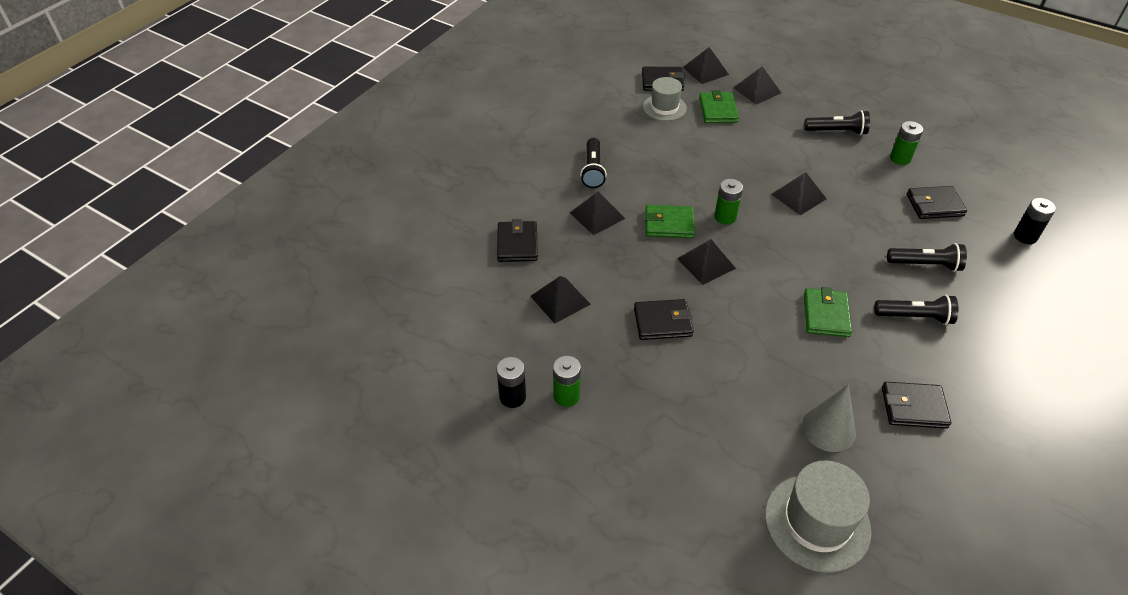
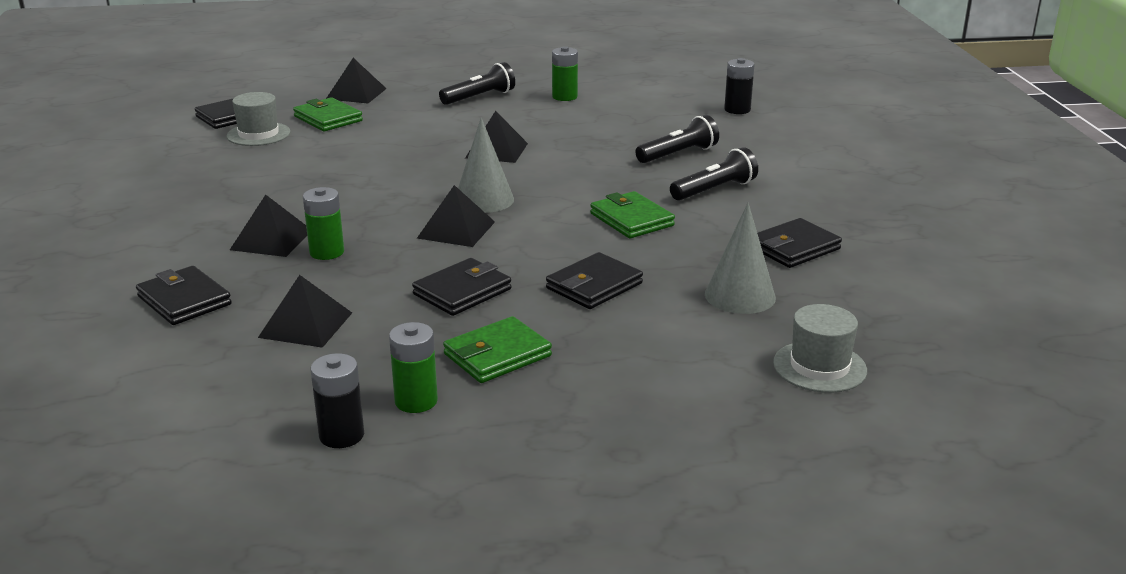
camera: 40 degrees left, 20 degrees down
(593, 170) = (221, 207): black flashlight -> none
(669, 224) = (374, 216): green wallet -> green wallet (497, 355)
(705, 70) = (277, 96): black pyramid -> none
(725, 217) = (434, 190): green battery -> green battery (327, 252)
(747, 243) = (484, 200): none -> grey cone
(817, 522) = (819, 367): grey hat -> grey hat, size x0.65
(934, 205) = (635, 116): black wallet -> black wallet (594, 286)

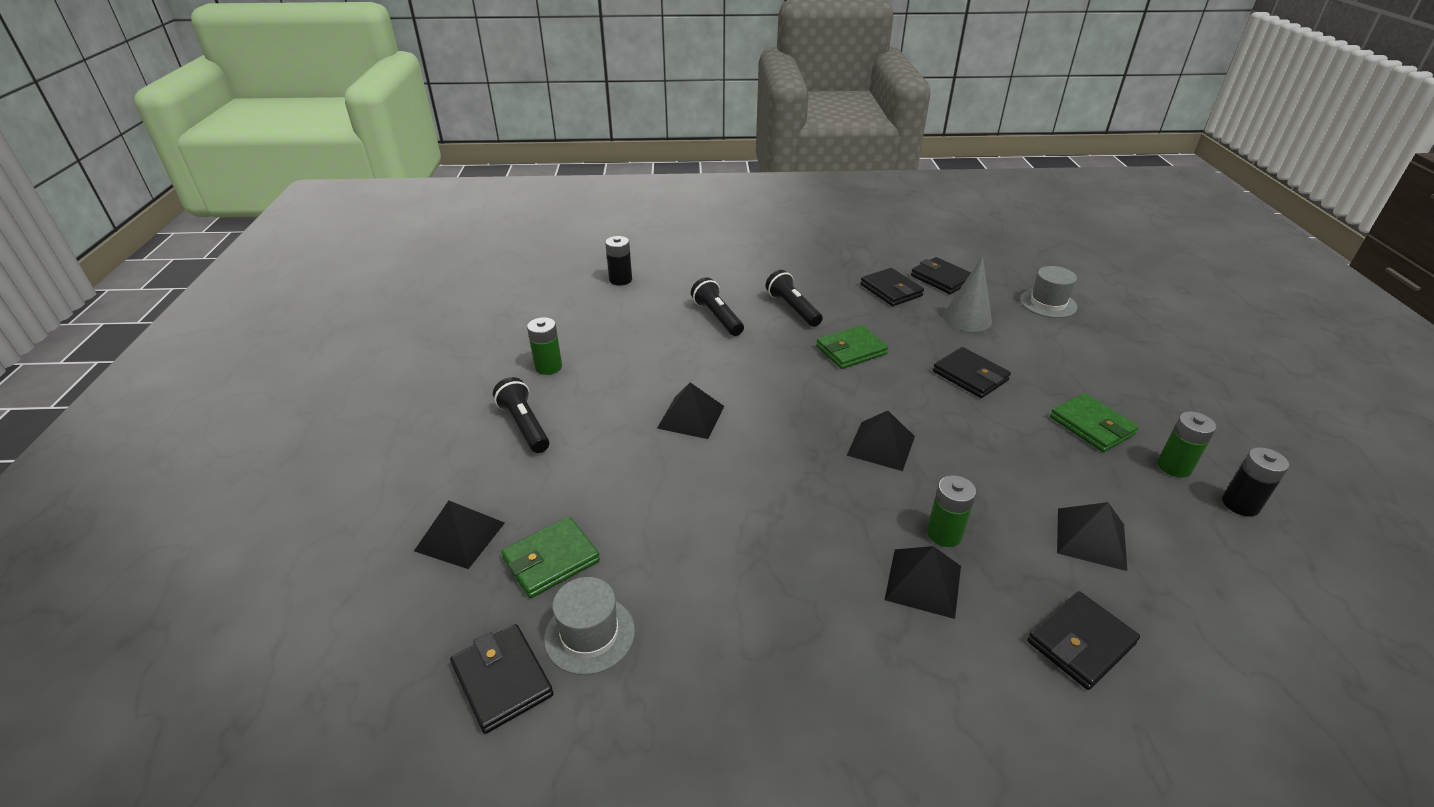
camera: 85 degrees left, 10 degrees up
(462, 292) = (999, 442): black wallet -> black wallet (941, 279)
(484, 200) = (813, 427): grey cone -> none

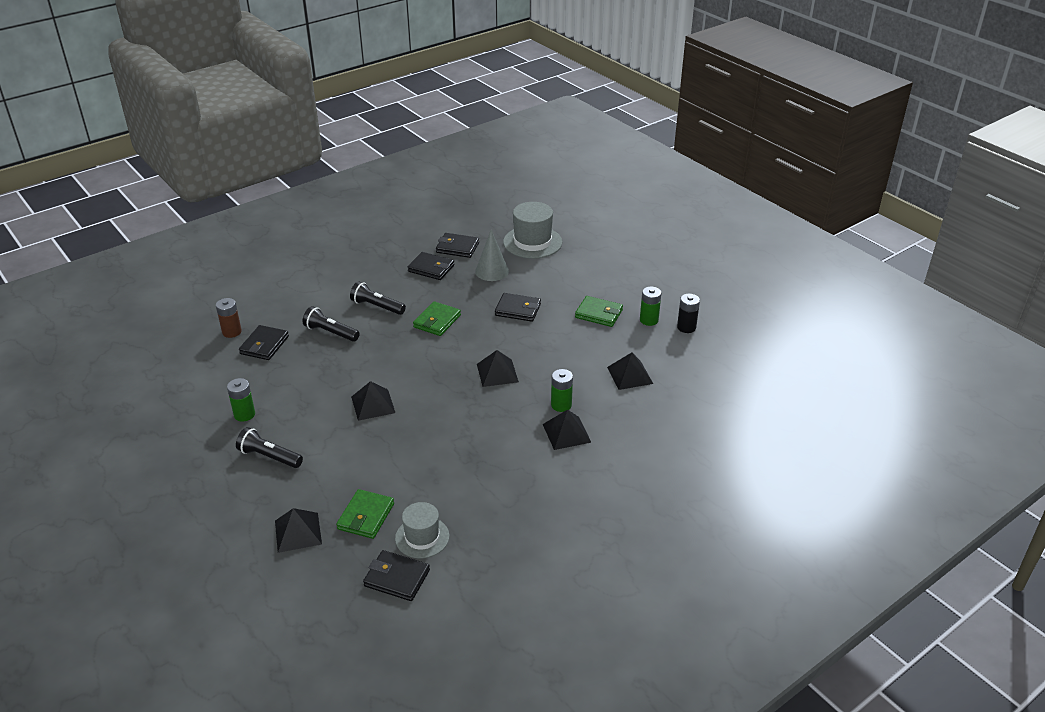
camera: 35 degrees left, 0 degrees up
(620, 280) = (232, 332): black battery -> brown battery
(1048, 303) = (532, 242): grey hat -> grey hat, size x1.55
(1080, 643) = (650, 425): black wallet -> black wallet (264, 345)

